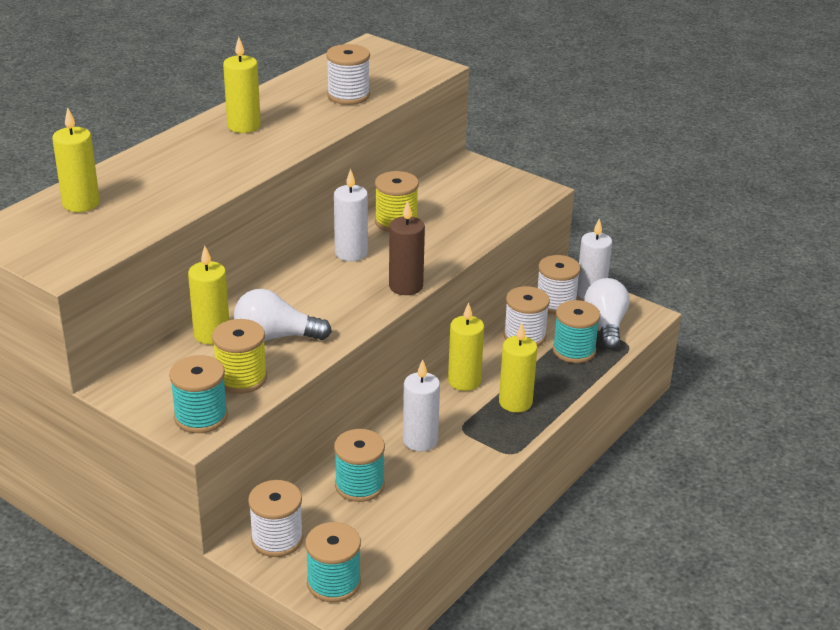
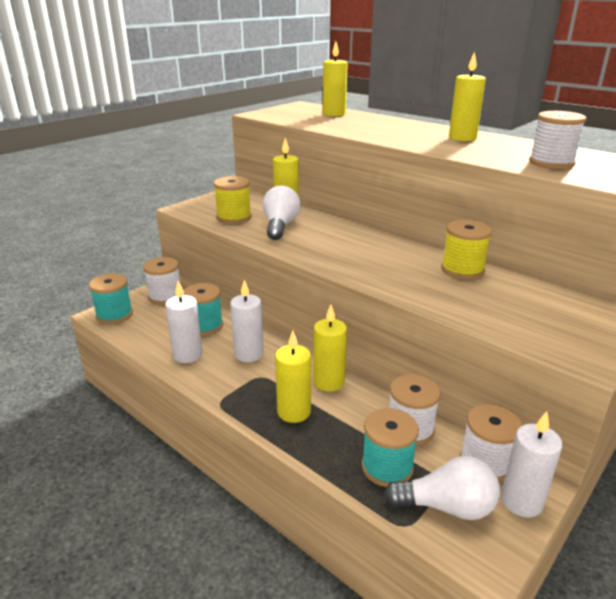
camera: 95 degrees right, 5 degrees down
(201, 417) = (198, 209): turquoise spool -> none
(351, 253) = (400, 251): white candle -> white candle (187, 355)
(406, 286) = (349, 271): brown candle -> none

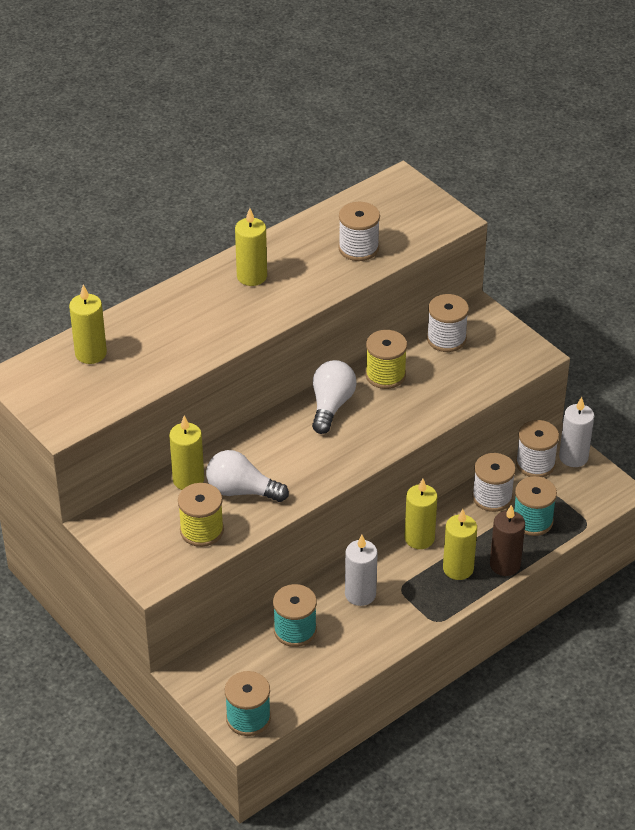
camera: 80 degrees left, 15 degrees up
(165, 296) = (213, 669): white spool -> white spool (446, 339)
(187, 355) = (351, 645): white candle -> none
(308, 448) = (505, 565): none -> brown candle
(447, 506) = (573, 497): white light bulb -> white light bulb (331, 406)

